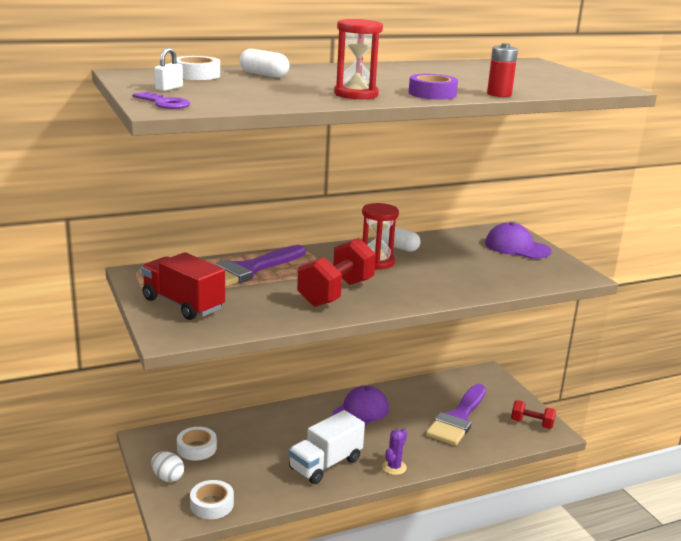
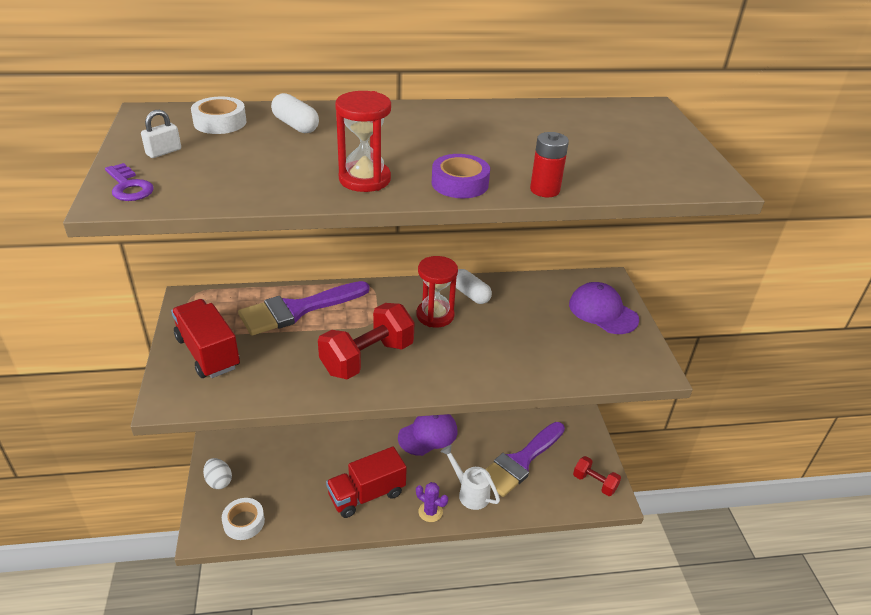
camera: 15 degrees right, 15 degrees up
(196, 448) = (258, 451): white tape -> none
(325, 464) = (367, 494): white truck -> red truck
(394, 467) = (430, 512): purple cactus -> purple cactus turned 75 degrees clockwise
(423, 447) = (469, 492): none -> white watering can

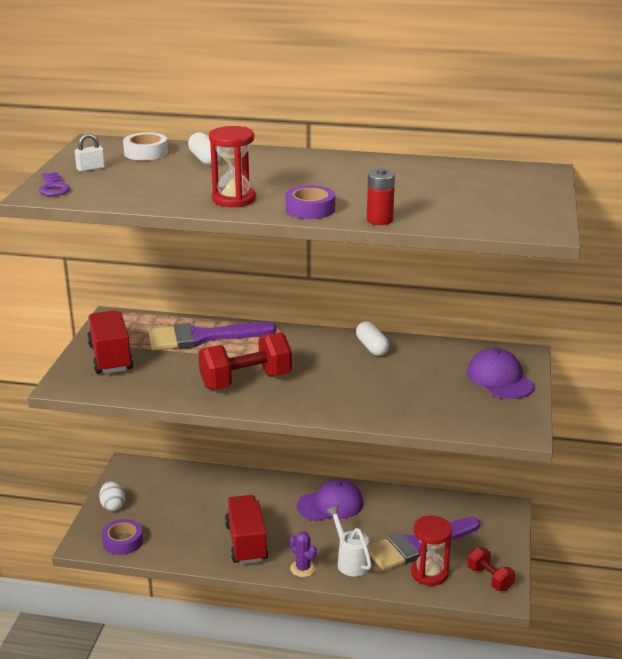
camera: 20 degrees right, 10 degrees down
(244, 522) = (123, 541): white tape -> purple tape
(367, 494) = (246, 542): red truck -> red truck turned 90 degrees clockwise
(435, 315) = (327, 359): red hourglass -> red hourglass (429, 573)

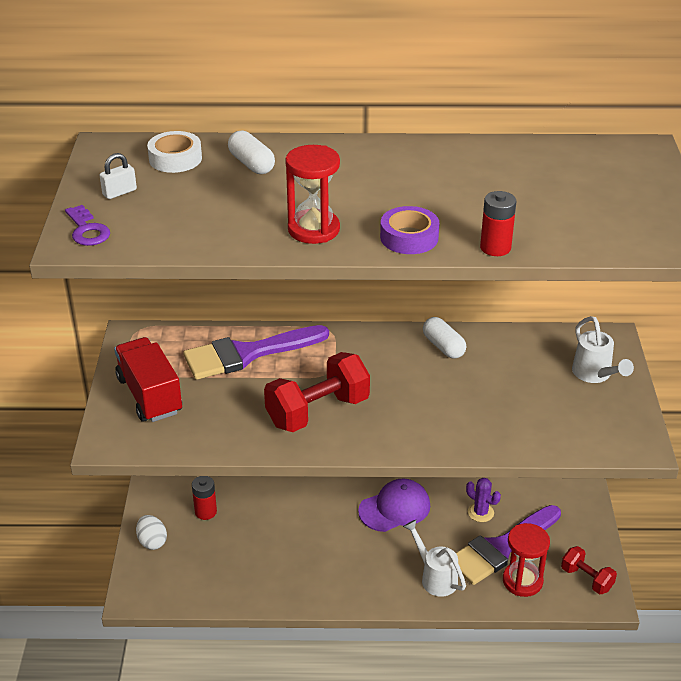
camera: 10 degrees left, 10 degrees up
(123, 541) = (177, 587): purple tape -> none
(165, 489) = (205, 512): none -> red battery
(246, 542) = (316, 569): red truck -> none
(303, 568) = (386, 594): purple cactus -> purple cactus (480, 512)
(500, 379) = (595, 375): purple cap -> white watering can

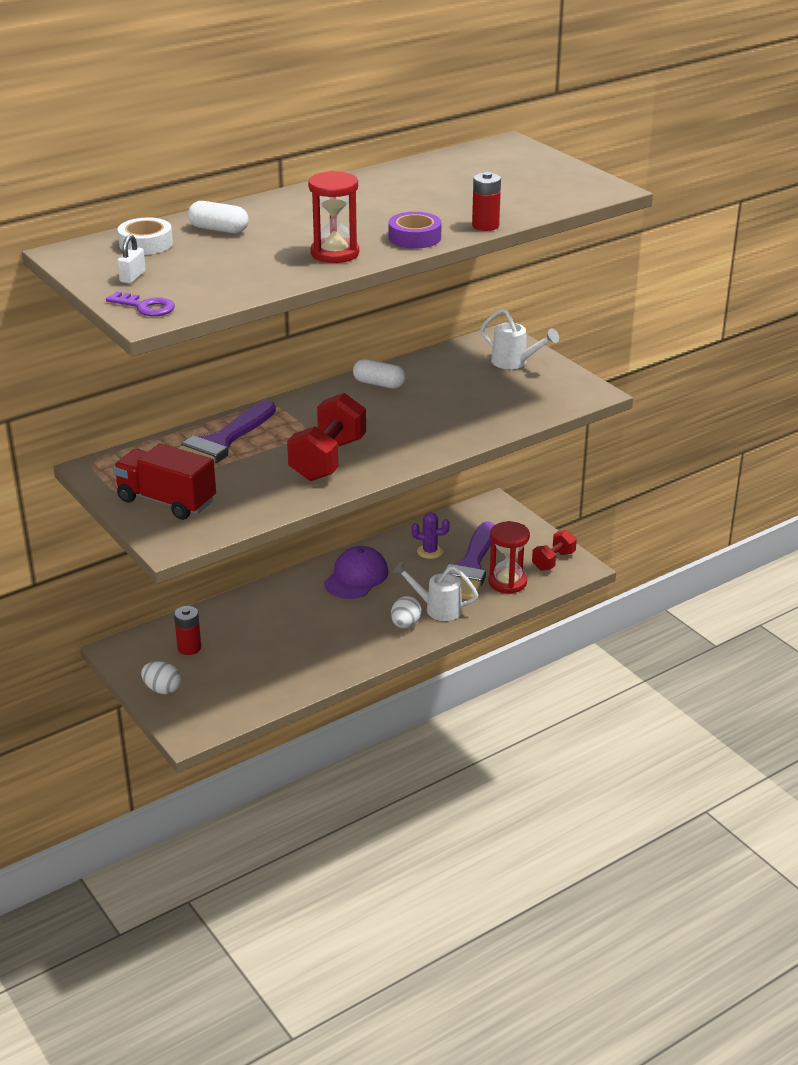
camera: 35 degrees left, 5 degrees down
(393, 579) = (405, 624): none -> white egg
(586, 579) = (553, 561): red dumbbell -> red dumbbell turned 60 degrees counterclockwise

